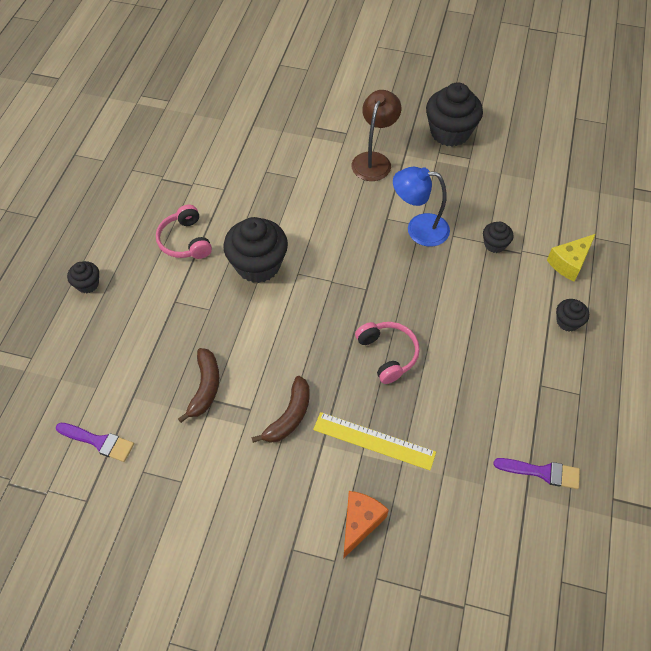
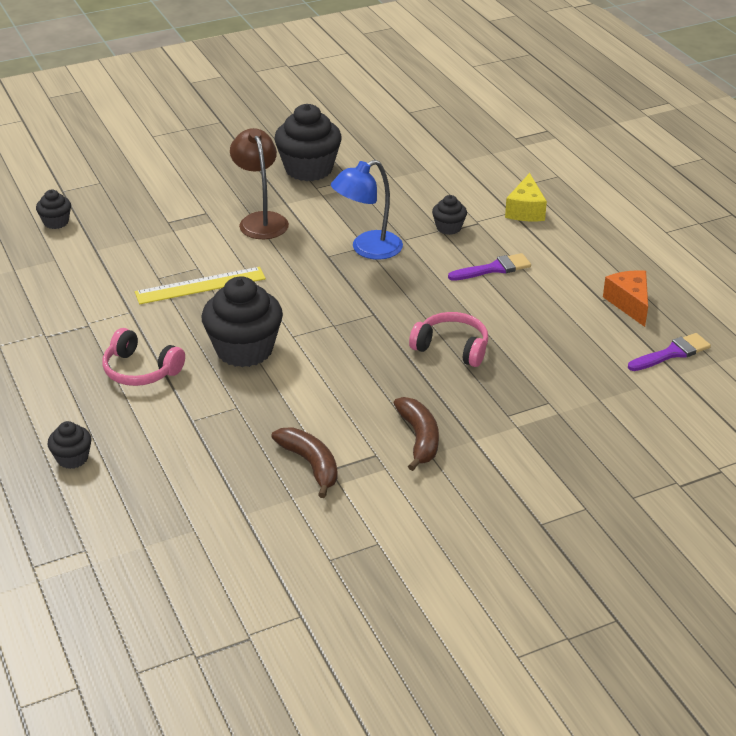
camera: 40 degrees left, 20 degrees down
(99, 442) = (254, 566): purple brush -> purple brush (494, 269)
(360, 523) = (574, 471): orange cheese -> orange cheese (629, 304)
(374, 441) = (515, 411): yellow ruler -> yellow ruler (200, 286)
(567, 322) = (572, 249): black cupcake -> black cupcake (56, 222)

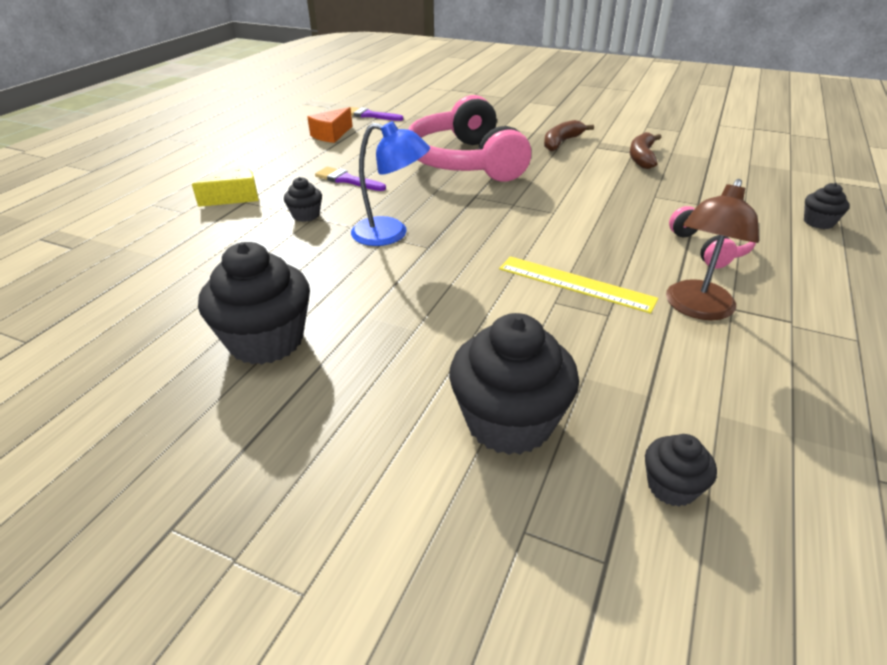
camera: 130 degrees left, 0 degrees up
(244, 350) = (604, 221): black cupcake -> black cupcake (509, 422)
(261, 220) = (420, 312): brown lamp -> brown lamp (696, 309)
(452, 348) = (465, 161): pink headphones -> pink headphones, size x2.02

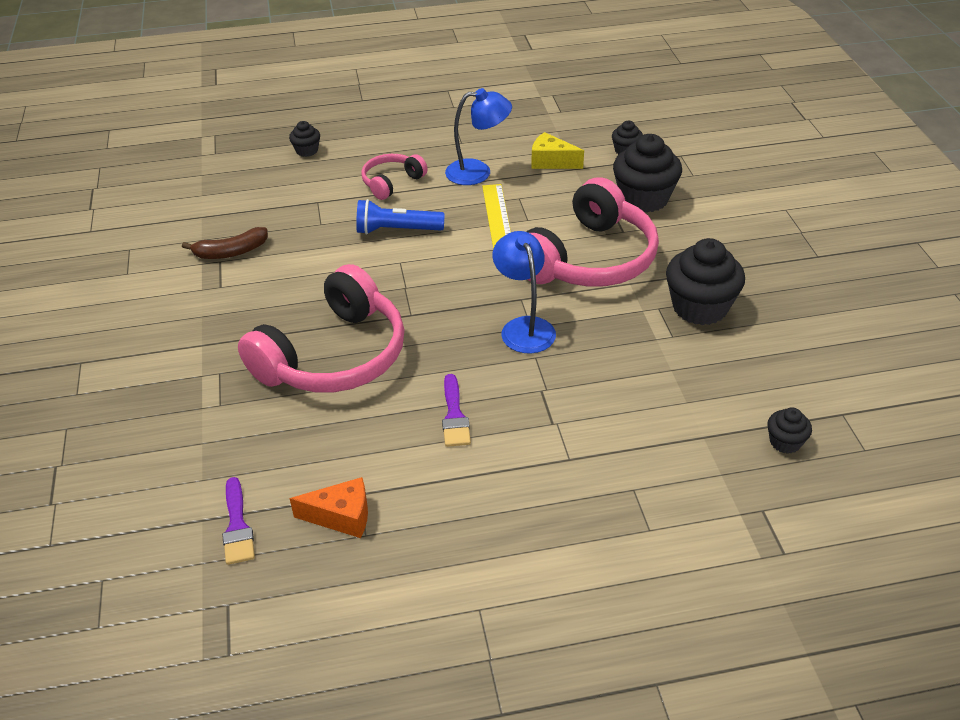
camera: 125 degrees left, 5 degrees up
(236, 197) = (569, 473): yellow cheese -> yellow cheese (551, 162)
(306, 215) = (548, 396): black cupcake -> black cupcake (785, 442)
(436, 309) = (589, 259): none -> pink headphones
(561, 142) = (224, 313): brown banana -> none
(608, 225) = (397, 230): none -> blue flashlight
(696, 309) = (478, 172): brown lamp -> blue lamp

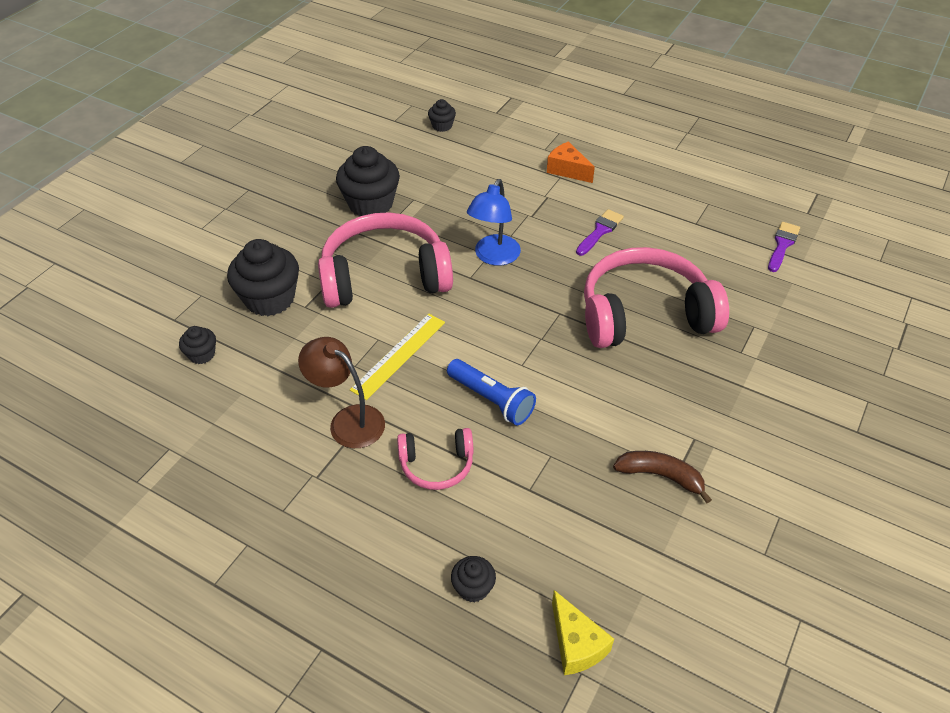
camera: 140 degrees left, 5 degrees up
(341, 516) = (715, 218): orange cheese -> orange cheese (567, 170)
(478, 172) = (348, 420): blue lamp -> brown lamp
(551, 162) = (275, 387): yellow cheese -> yellow cheese (576, 644)

